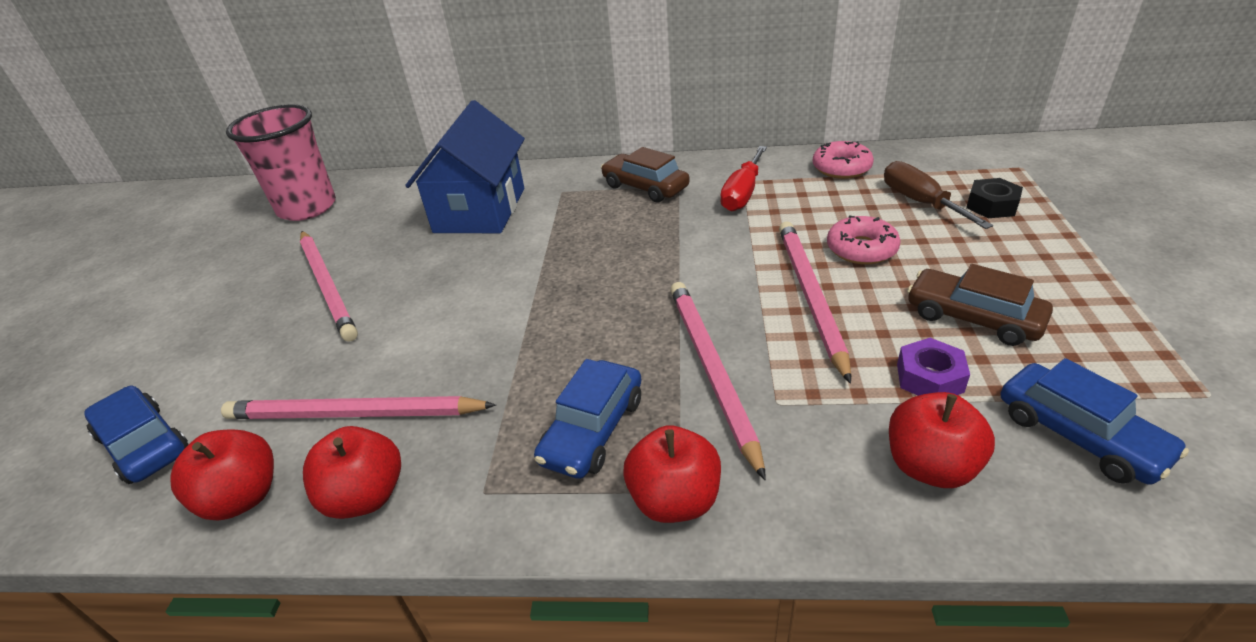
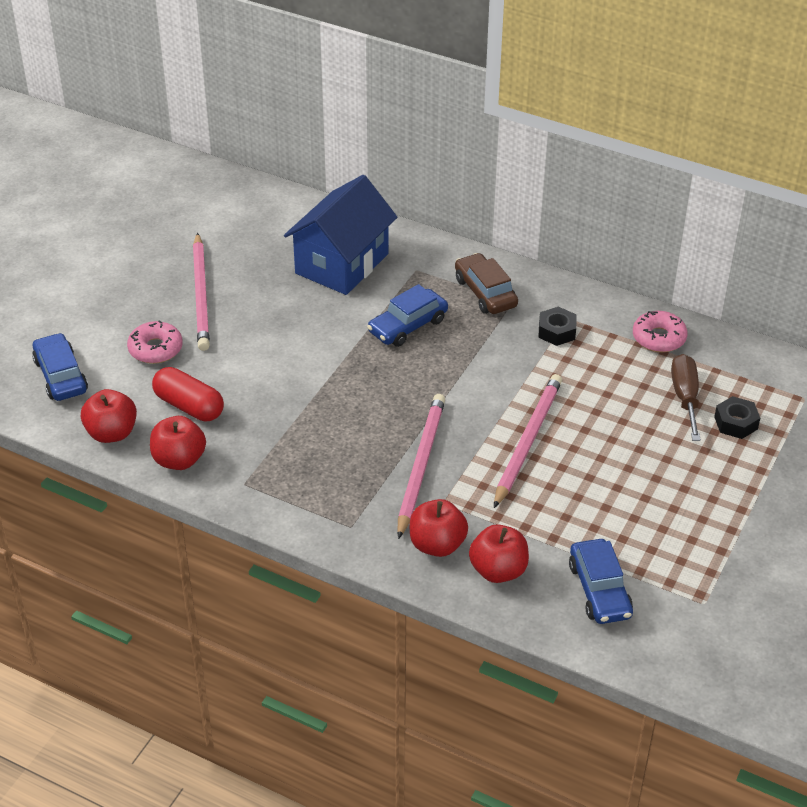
camera: 20 degrees right, 5 degrees up
(307, 208) = (208, 204): pink cup -> none
(355, 414) = (189, 406): pink pencil -> red capsule
(592, 430) = (324, 473): blue car -> blue car (407, 326)
(674, 500) = (345, 530): red apple -> red apple (437, 545)
(742, 193) = (556, 331): red screwdriver -> black nut
(861, 249) = (598, 419): pink donut -> pink donut (155, 349)
(929, 378) = (549, 525): purple nut -> none
(973, 317) = (619, 500): brown car -> none

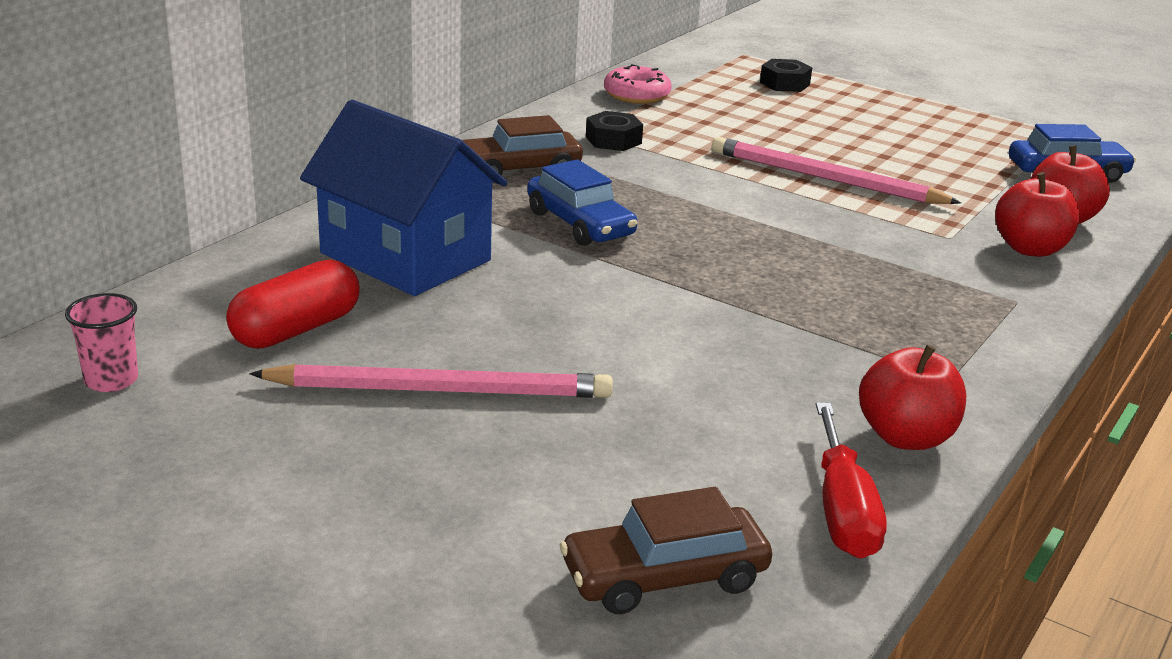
camera: 85 degrees left, 15 degrees down
(61, 376) = (664, 576): blue car -> brown car
(112, 433) = (843, 511): red apple -> red screwdriver
(155, 349) = (594, 449): pink donut -> none
(189, 406) = (762, 420): red capsule -> red capsule (296, 329)
(194, 198) = (111, 380): none -> pink cup
(420, 466) = (883, 244): pink pencil -> none
(685, 397) = (743, 98): brown screwdriver -> none

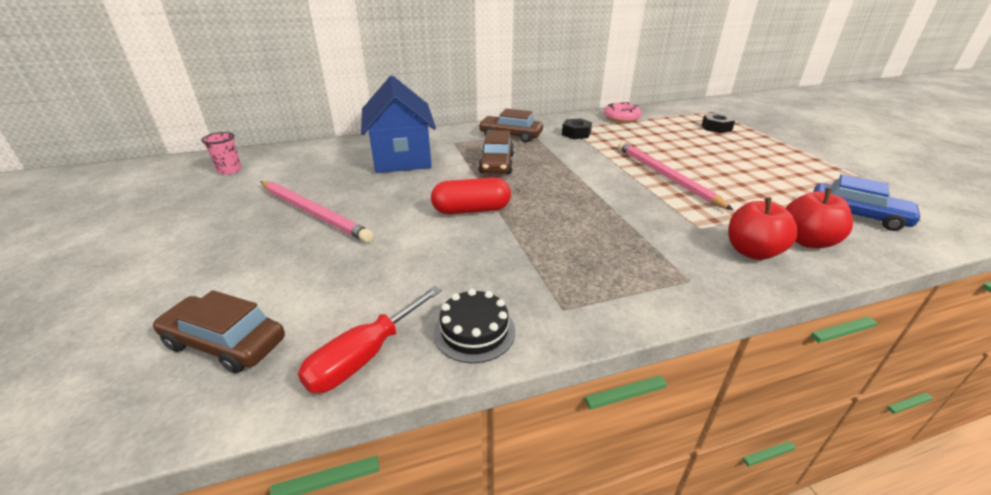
camera: 40 degrees right, 5 degrees up
(296, 329) = (314, 172): red capsule -> red capsule (471, 210)
(580, 224) = (496, 164): blue car -> brown car
(905, 437) = (474, 331): red apple -> black cake

